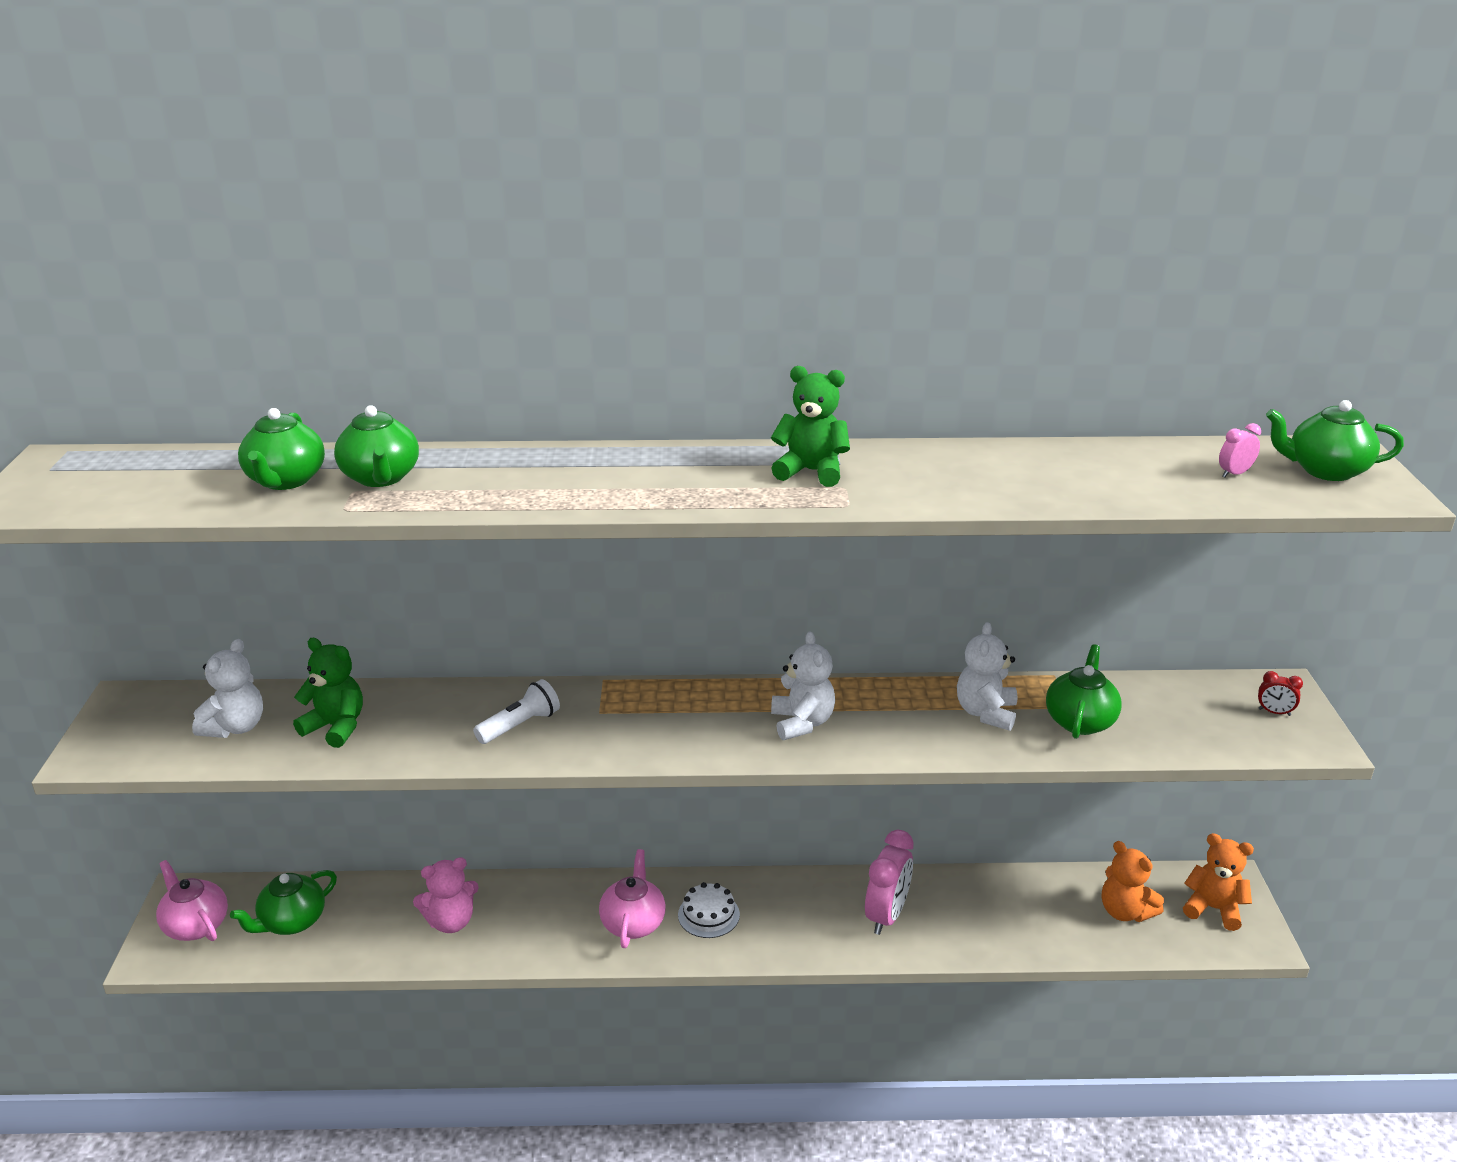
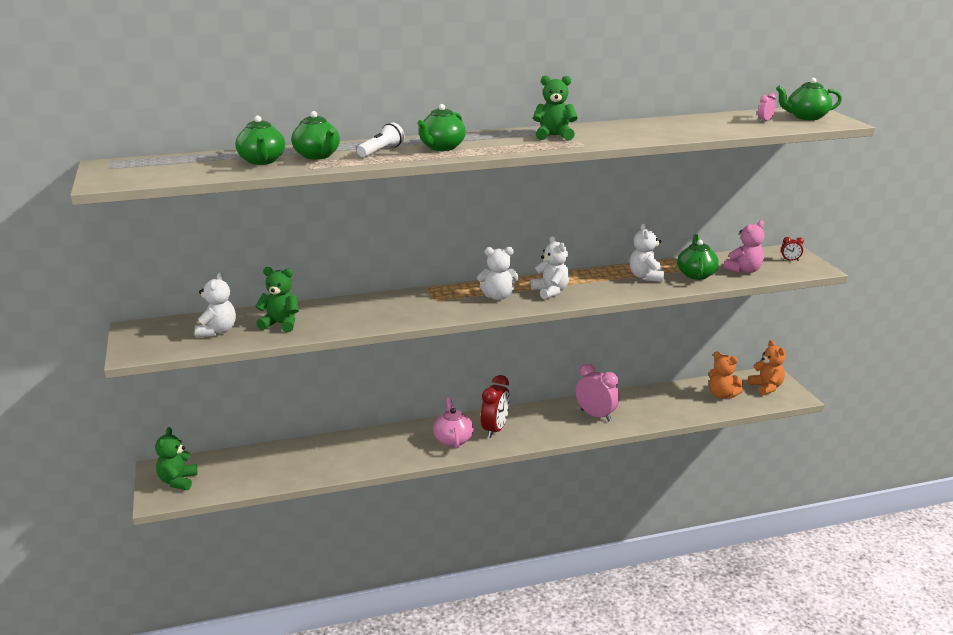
camera: 15 degrees left, 5 degrees down
(196, 925) = (178, 481): pink teapot -> green teddy bear
(292, 922) = (240, 470): green teapot -> green teapot (441, 147)
(451, 922) = (342, 455): pink teddy bear -> pink teddy bear (744, 270)
(520, 725) = (391, 311): white flashlight -> white flashlight (381, 151)
(708, 720) = (498, 296): none -> white teddy bear
(708, 915) = (495, 430): white cake -> red clock
(886, 916) = (596, 415): pink clock -> pink clock turned 60 degrees counterclockwise
(1213, 909) = (766, 387): orange teddy bear -> orange teddy bear turned 60 degrees clockwise

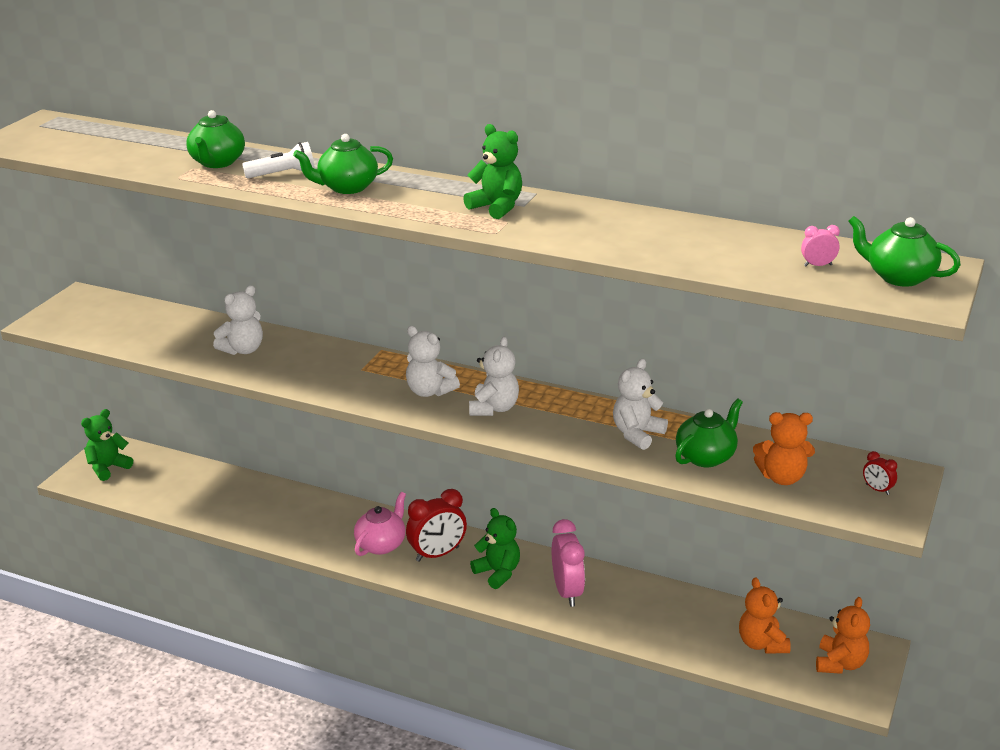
camera: 40 degrees right, 5 degrees up
(217, 331) = (131, 326): white teddy bear -> white teddy bear (243, 350)
(262, 161) = (161, 154): green teapot -> none
(280, 324) = (189, 339): green teddy bear -> green teddy bear (498, 573)
(744, 270) = (782, 477): pink teddy bear -> orange teddy bear

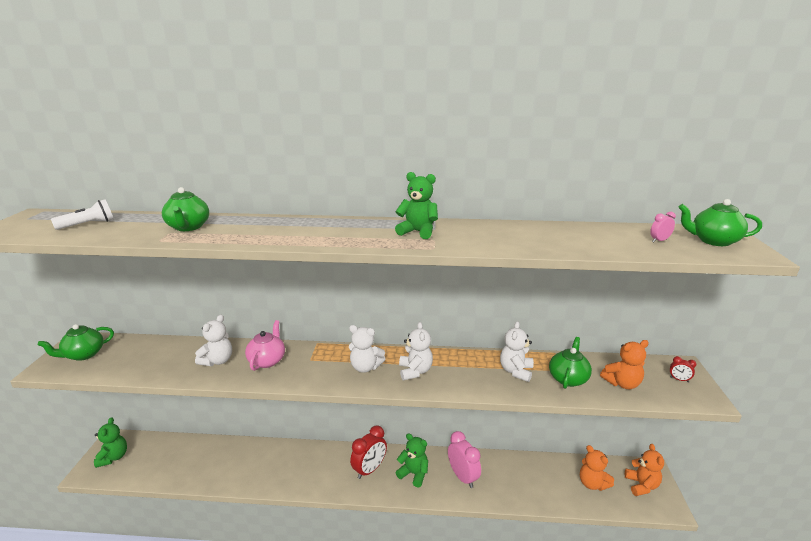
camera: 20 degrees left, 5 degrees down
(108, 468) = (113, 457): green teddy bear -> green teddy bear turned 150 degrees clockwise
(283, 174) = (245, 229): white flashlight -> white flashlight (88, 224)
(347, 187) = (300, 232): green teapot -> green teapot (83, 354)
(381, 544) = (330, 471): pink teapot -> pink teapot (267, 360)

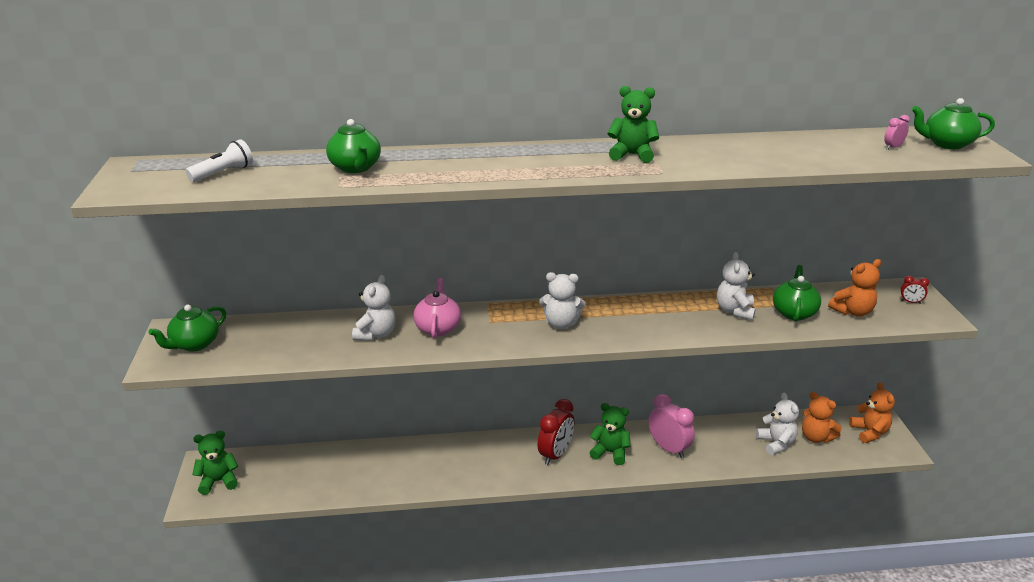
camera: 10 degrees left, 5 degrees up
(113, 457) = (219, 481): green teddy bear -> green teddy bear turned 90 degrees counterclockwise
(415, 371) = (621, 322): white teddy bear -> white teddy bear (776, 443)

